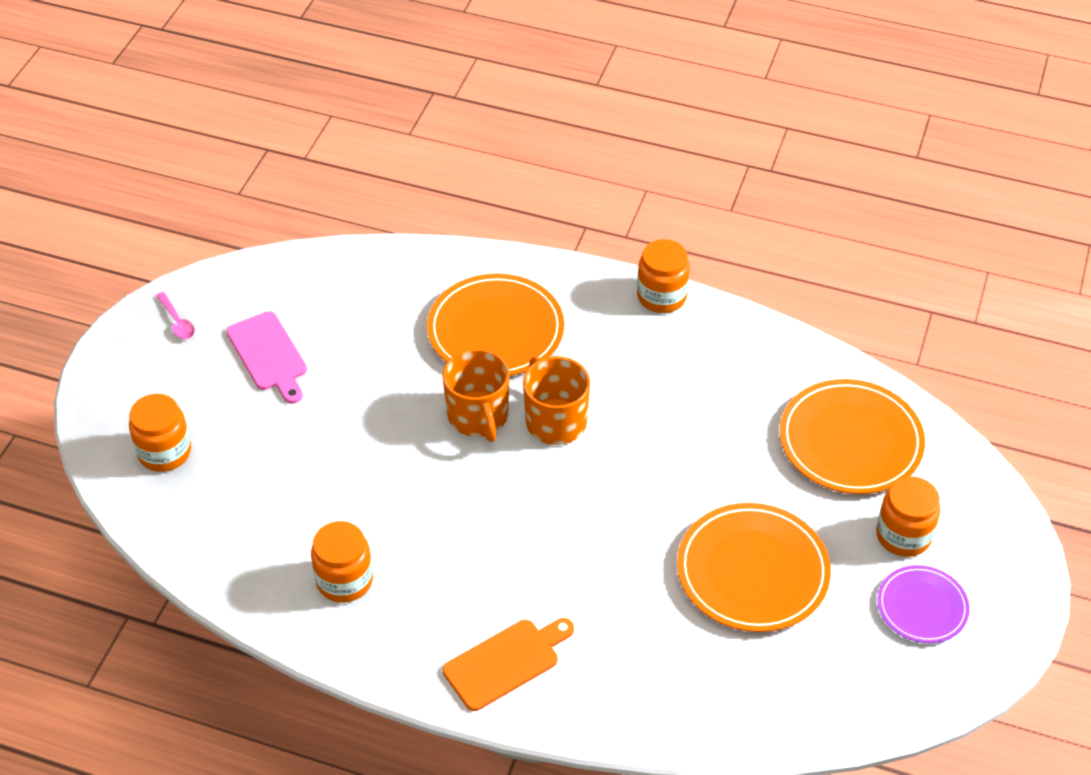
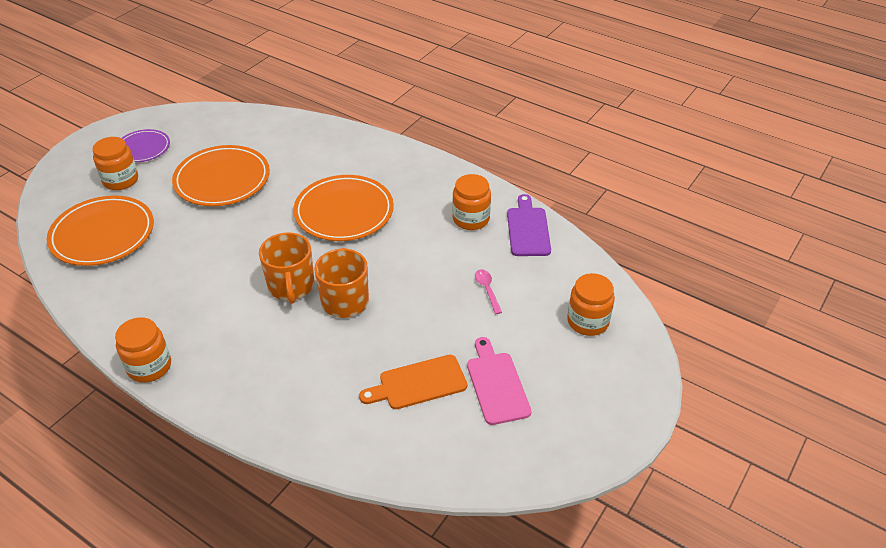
camera: 165 degrees left, 5 degrees down
(177, 322) = (575, 435): pink spoon -> pink spoon (487, 290)
(256, 580) = (528, 229): none -> purple cutting board
(495, 330) = (301, 366): orange plate -> orange plate (344, 212)
(506, 662) = (388, 165): orange cutting board -> orange cutting board (418, 383)

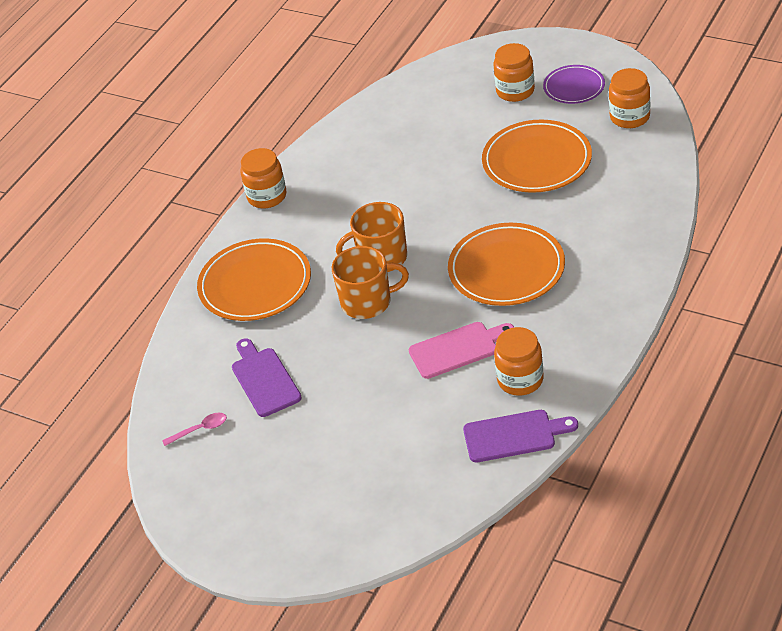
camera: 90 degrees right, 0 degrees up
(102, 234) = (430, 109): orange plate -> orange plate (255, 284)
(418, 383) = (264, 379): orange cutting board -> purple cutting board
(487, 290) = (402, 412): pink spoon -> pink spoon (200, 429)
(497, 384) = (268, 439): pink cutting board -> pink cutting board (458, 349)
(587, 321) = (366, 507): orange jar -> orange jar (629, 117)

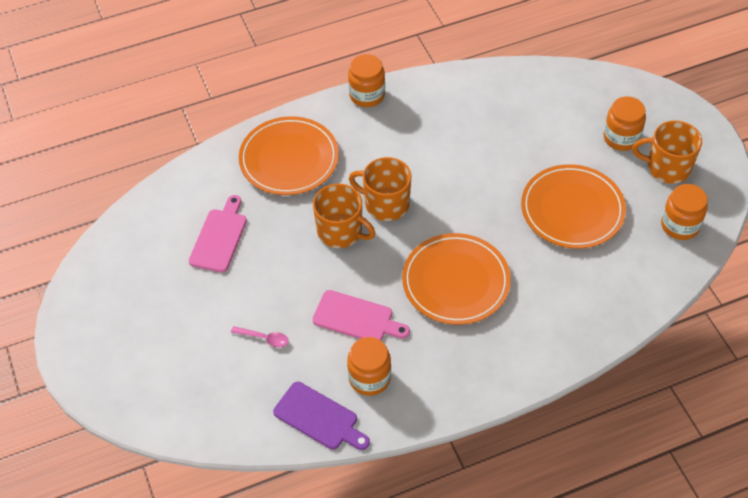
camera: 35 degrees right, 10 degrees up
(200, 429) = (146, 242): pink spoon -> pink spoon (264, 338)
(264, 379) = (219, 237): purple cutting board -> pink cutting board
(574, 87) = (667, 167): purple plate -> orange mug

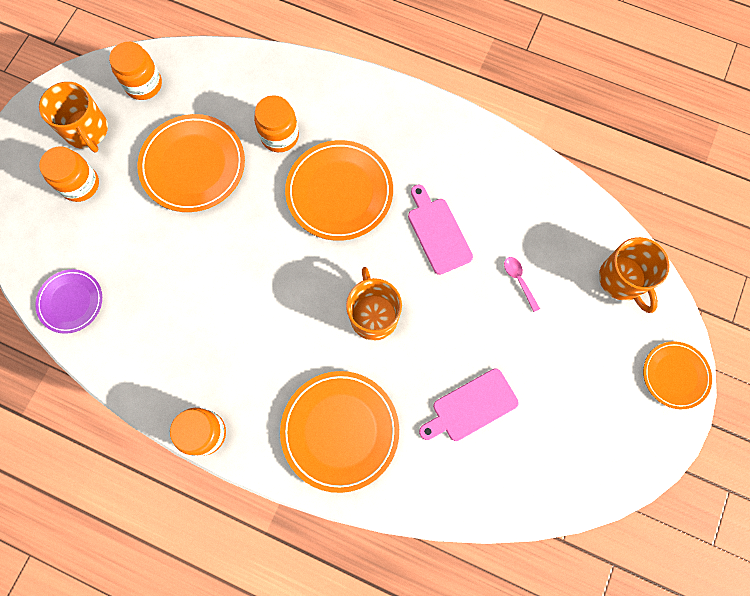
camera: 135 degrees left, 20 degrees up
(90, 375) = (675, 375): none -> orange plate
(319, 418) = (537, 186): purple cutting board -> none
(369, 378) = (475, 181): orange jar -> orange jar (280, 136)
(385, 204) = (314, 306): orange mug -> orange mug (622, 280)
(530, 84) = (71, 302): none -> purple plate

